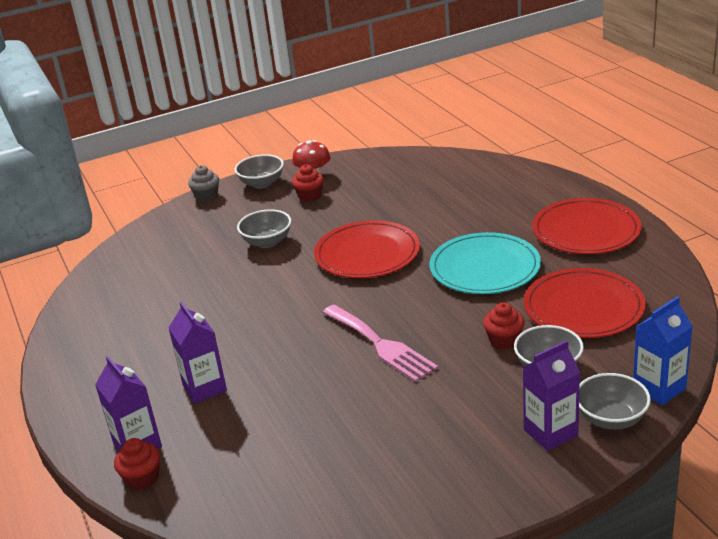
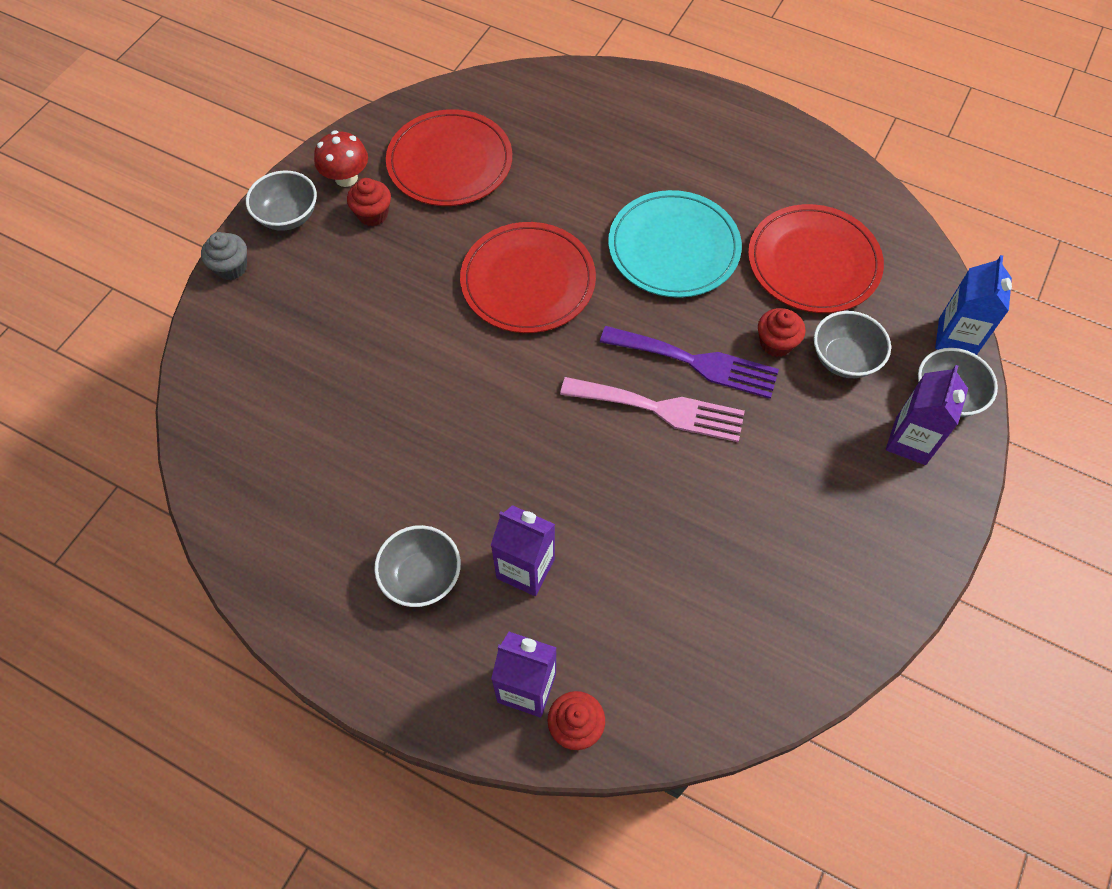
camera: 40 degrees left, 30 degrees up
(267, 242) = (389, 313): grey bowl -> grey bowl (421, 576)
(433, 330) = (696, 362): none -> purple fork
(586, 230) = (731, 149): red plate -> red plate (450, 162)

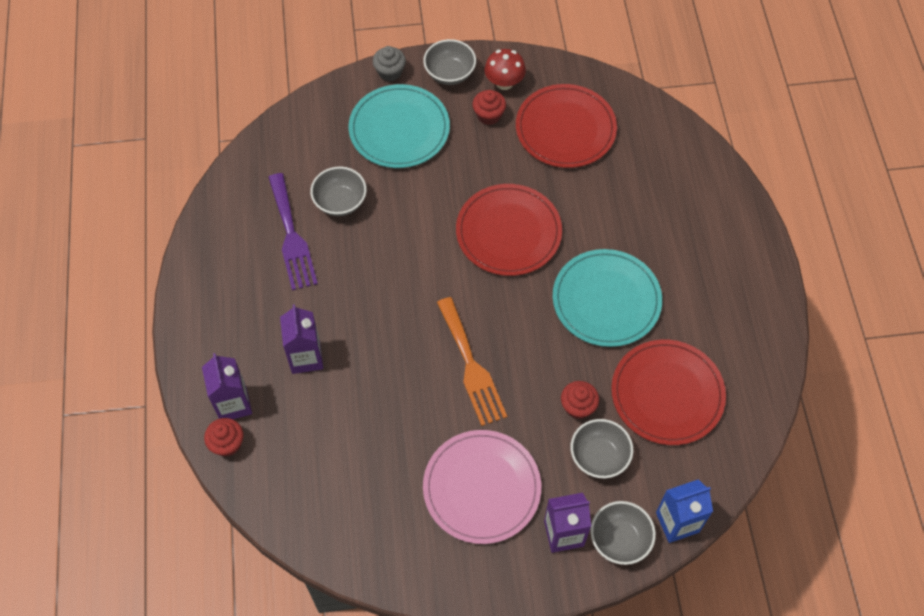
camera: 55 degrees right, 0 degrees up
(312, 302) = (399, 129): none -> turquoise plate
(421, 576) = (263, 307): grey bowl -> grey bowl (340, 202)
(661, 409) = (471, 366): pink fork -> orange fork
(696, 362) = (523, 367): purple fork -> purple fork (291, 236)
(811, 485) = (482, 488): none -> pink plate

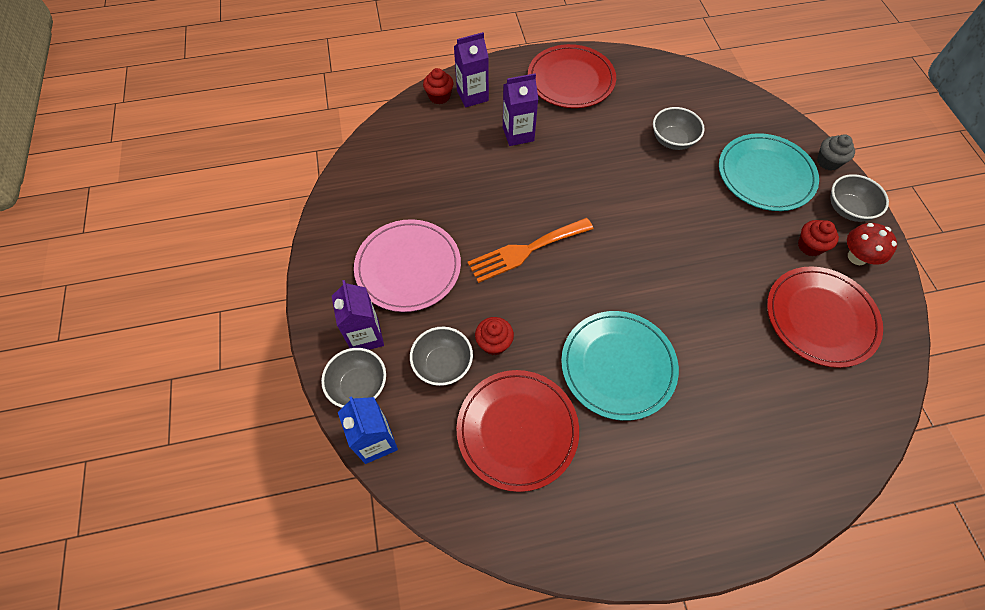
camera: 85 degrees right, 0 degrees up
(291, 236) = (629, 112): purple fork -> none
(508, 232) = (676, 272): red plate -> red plate (571, 79)

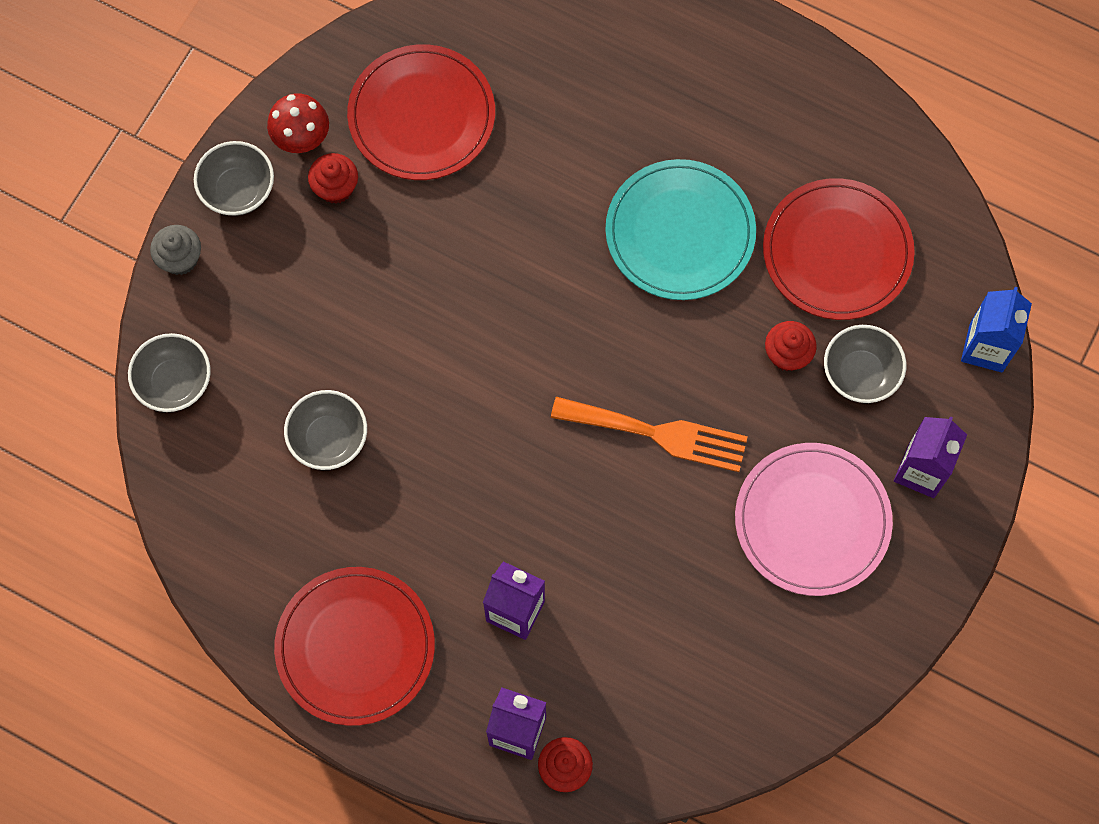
camera: 140 degrees left, 10 degrees up
(359, 386) = (965, 419): grey bowl -> grey bowl (174, 382)
(765, 175) = (275, 303): turquoise plate -> none

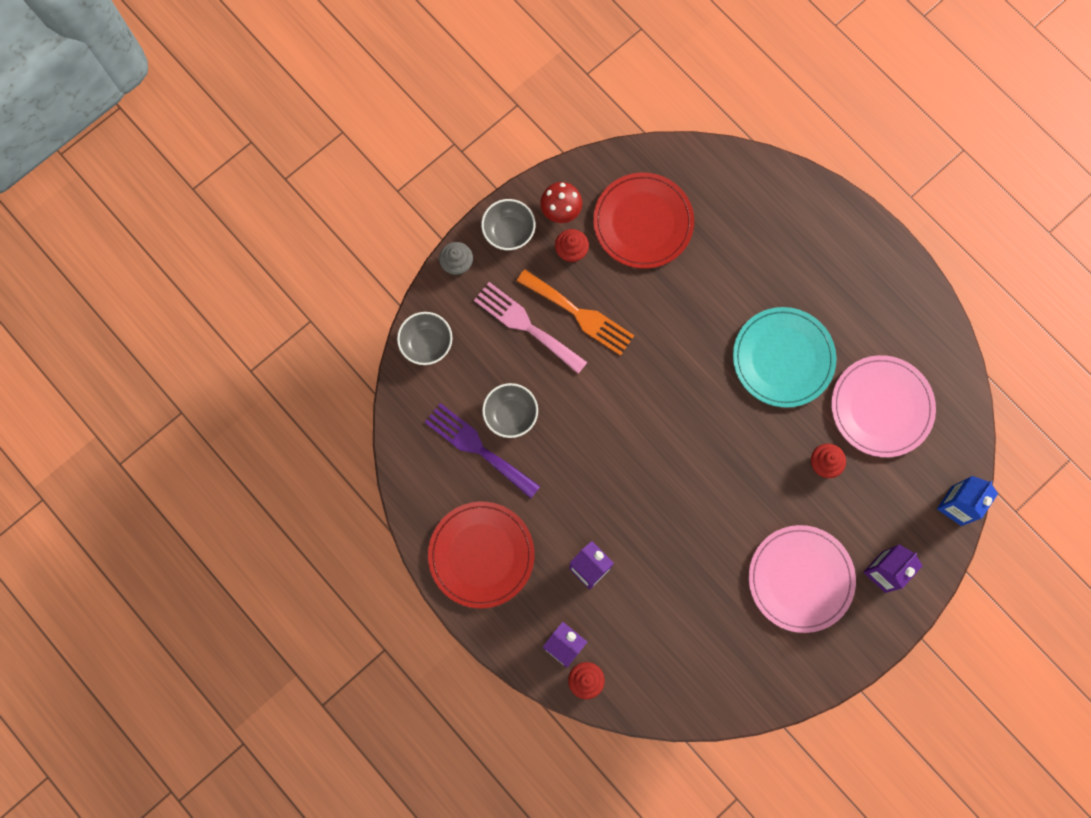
camera: 20 degrees right, 5 degrees up
(298, 500) = (478, 448): none -> purple fork
(307, 309) = (526, 325): none -> pink fork
(658, 434) = (721, 486): orange fork -> orange fork (579, 314)
(837, 252) = (881, 407): red plate -> pink plate
(860, 373) = (867, 493): grey bowl -> none

